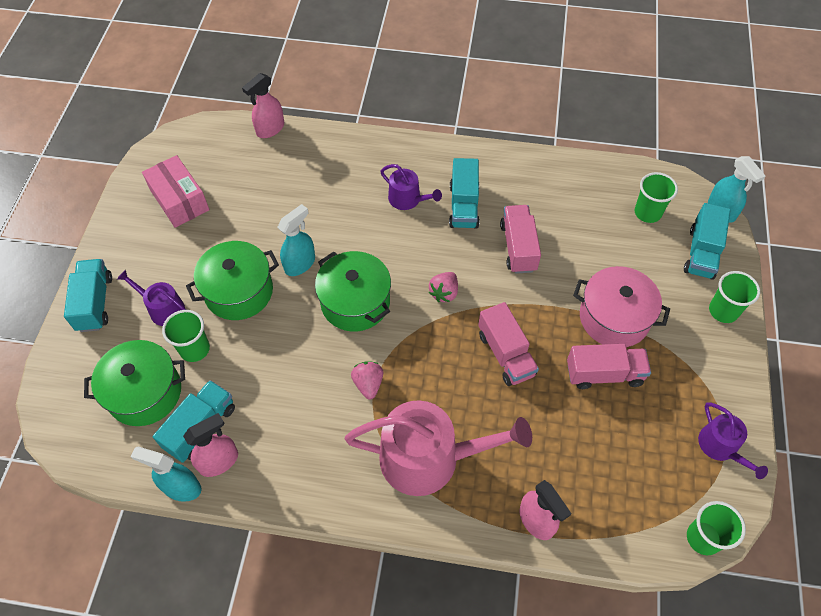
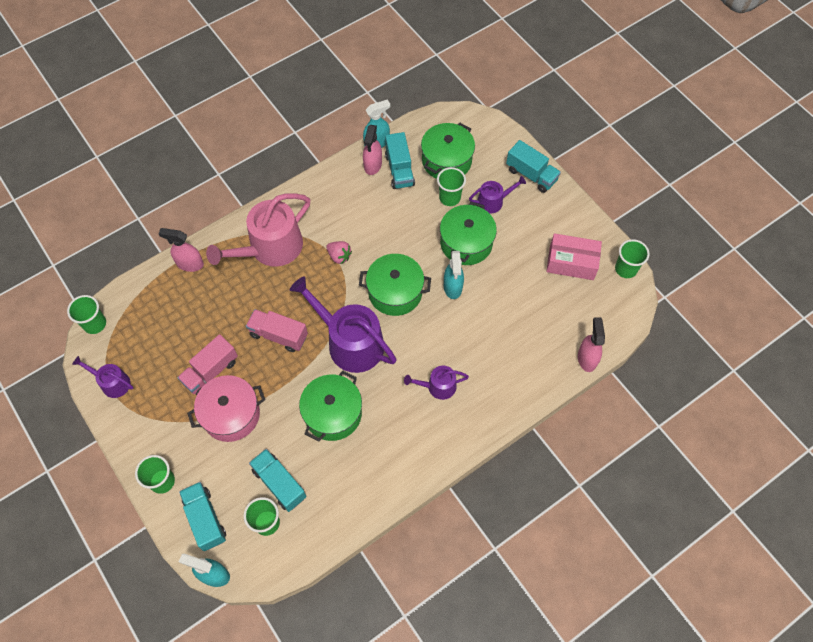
camera: 135 degrees right, 5 degrees up
(148, 161) = (625, 269): none -> green cup
(444, 293) = (349, 342): pink strawberry -> purple watering can
(463, 206) = (397, 414): turquoise truck -> turquoise truck (279, 483)
(518, 247) = (333, 414): pink truck -> green pot

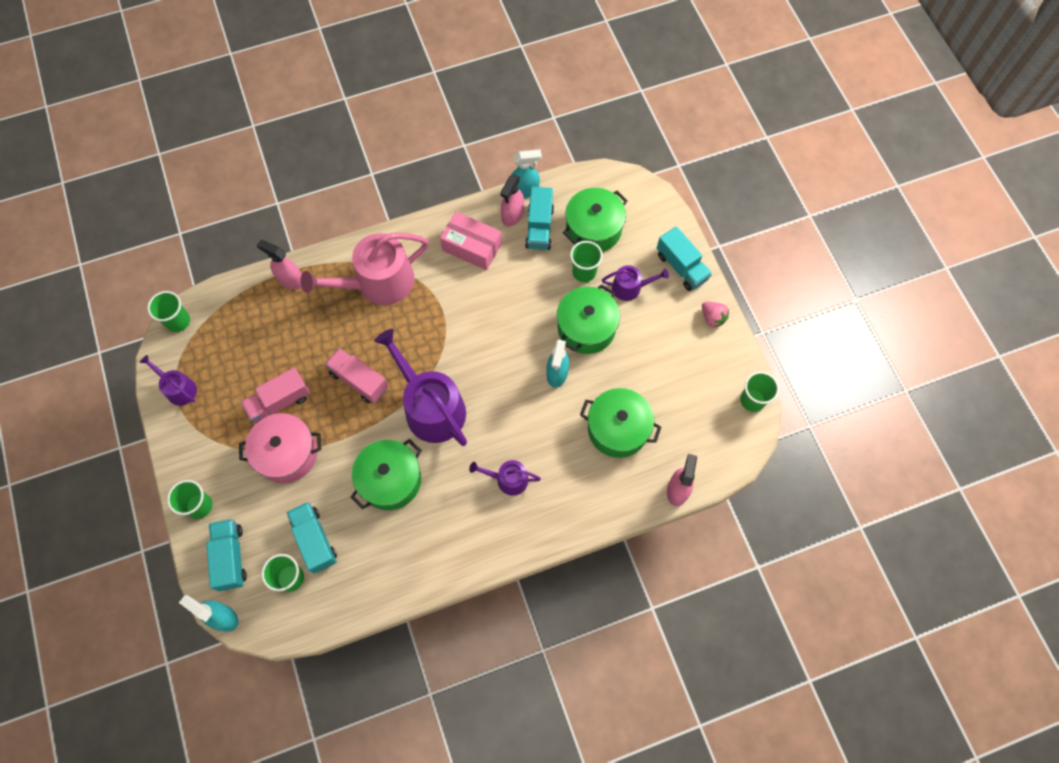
camera: 15 degrees right, 5 degrees up
(339, 256) = (447, 309): pink strawberry -> pink strawberry (712, 318)
(395, 292) = (494, 364): green pot -> green pot (617, 429)
(571, 262) = (694, 378): pink box -> pink box (472, 247)

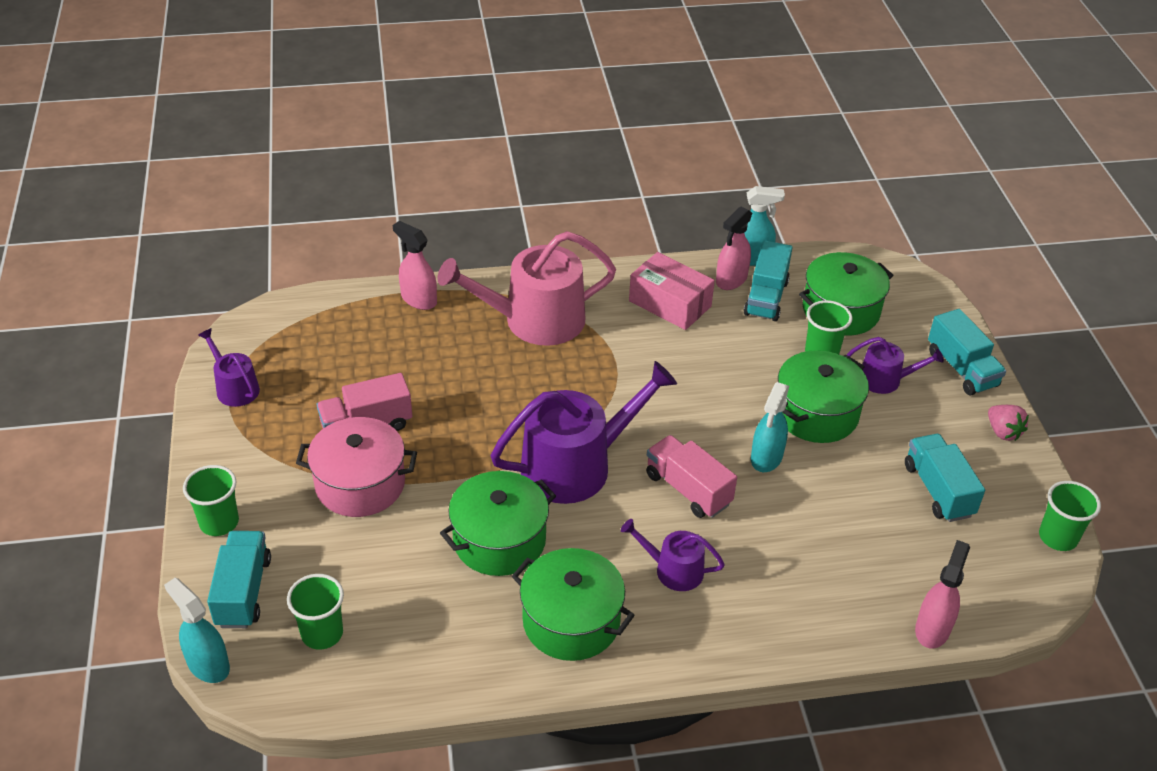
camera: 10 degrees right, 25 degrees down
(178, 321) = (258, 318): green cup -> none
(315, 540) = (371, 593): turquoise truck -> turquoise truck (938, 490)
(359, 380) = (483, 419): pink truck -> pink truck (688, 489)
(430, 407) = (576, 465): purple watering can -> purple watering can turned 90 degrees clockwise
(617, 429) = (848, 537): green pot -> green pot (571, 621)

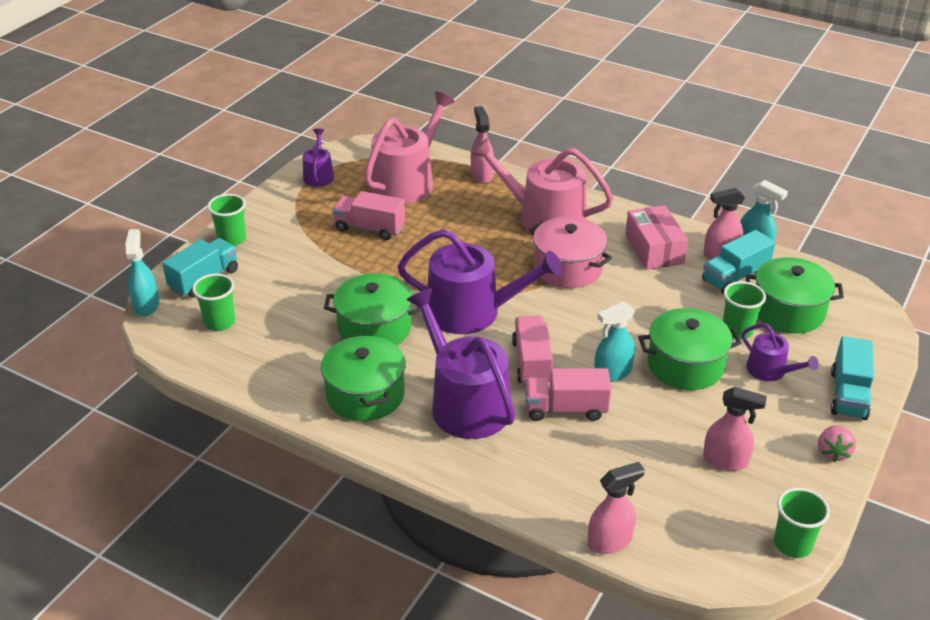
camera: 40 degrees right, 5 degrees down
(346, 346) = (407, 181): none -> pink watering can
(360, 484) = (329, 257): pink pot -> pink pot (568, 268)
(673, 570) = (464, 402): purple watering can -> purple watering can, size x1.99
(766, 520) = (565, 409): none -> pink truck
(938, 490) = (725, 460): turquoise truck -> pink spray bottle

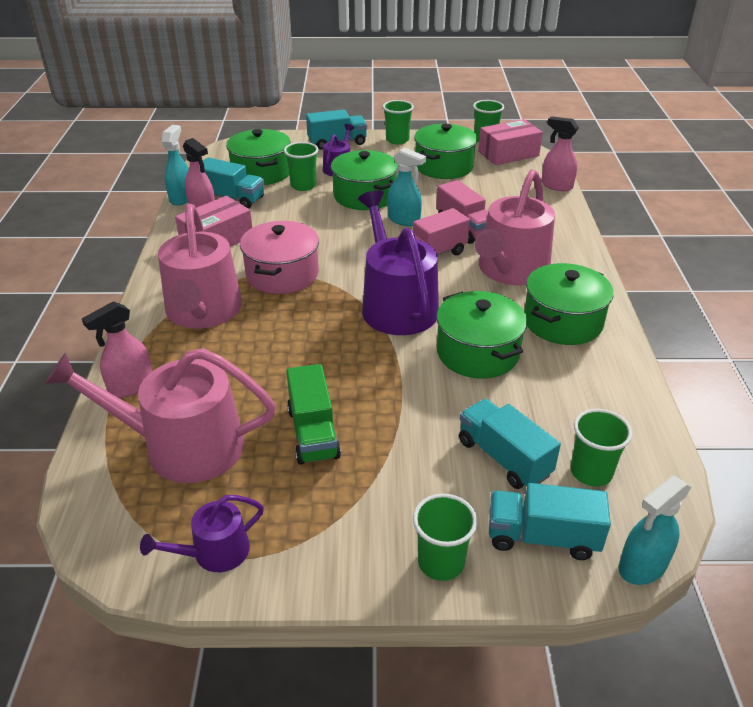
camera: 120 degrees left, 0 degrees up
(270, 292) = (504, 458): none -> turquoise truck
(370, 228) = (313, 433): pink truck -> green truck
(464, 402) = (510, 270): purple watering can -> pink watering can
(725, 460) = (444, 166): pink spray bottle -> green pot
(732, 545) = (508, 154): none -> pink box
(832, 452) = (397, 140): pink strawberry -> green cup

